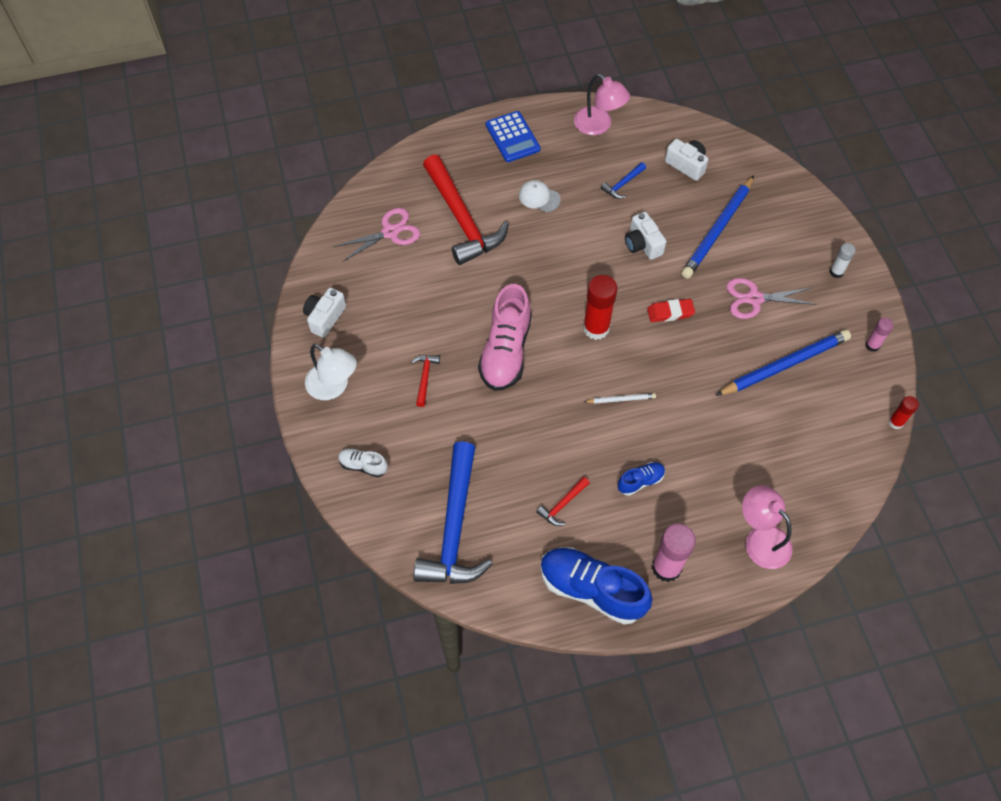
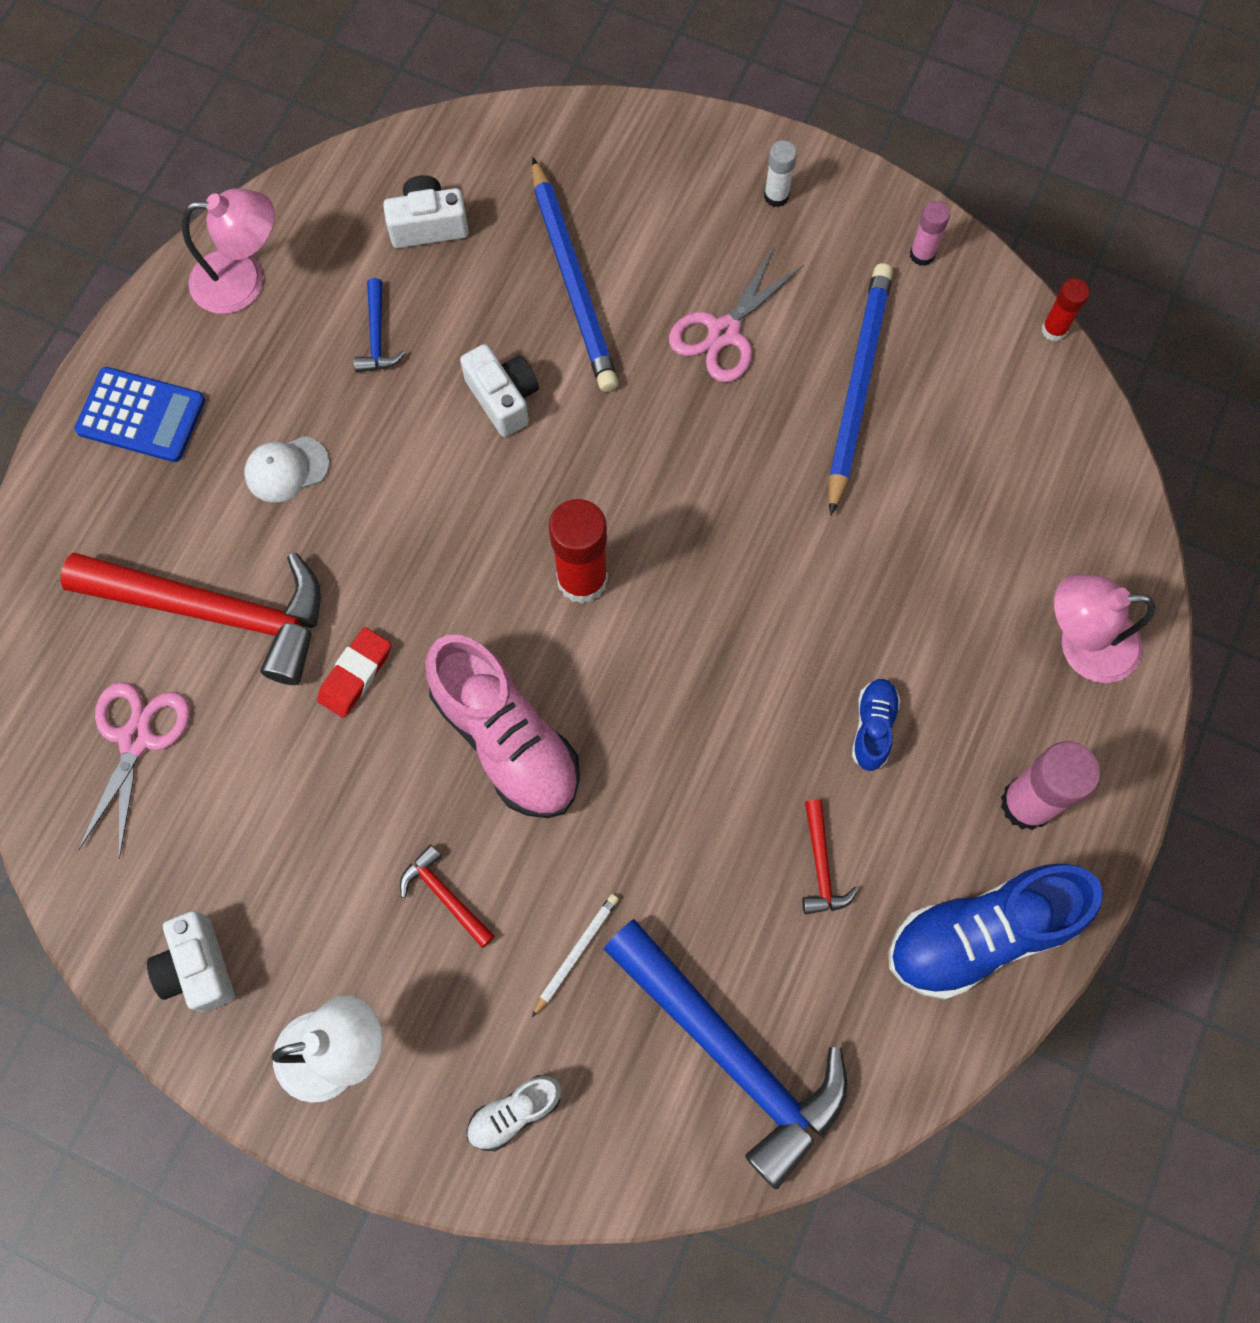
camera: 50 degrees left, 10 degrees up
(621, 399) = (725, 644): white pencil -> white pencil (576, 953)
(642, 244) = (503, 398): white camera -> white camera turned 135 degrees counterclockwise
(670, 312) = (647, 459): red eraser -> red eraser (355, 674)

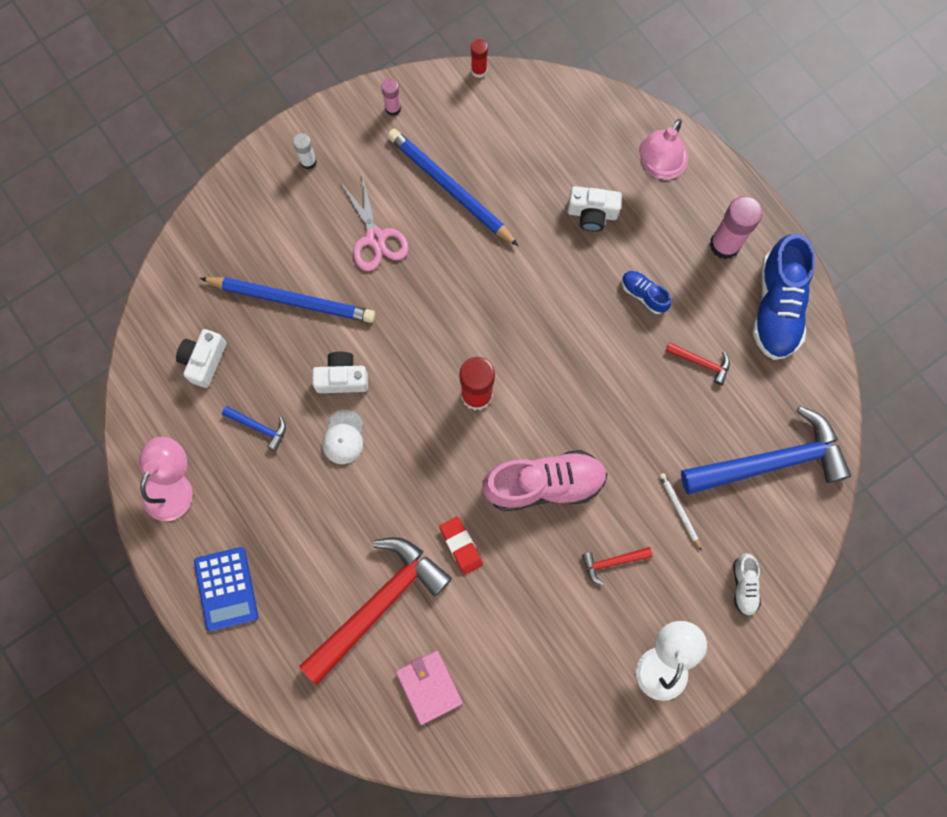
camera: 60 degrees left, 5 degrees up
(136, 739) = (429, 687): pink scissors -> pink wallet
(141, 415) = (226, 589): blue calculator -> blue calculator turned 120 degrees clockwise
(198, 967) = (579, 714): white camera -> white camera (592, 213)
(286, 469) = (313, 521): white cap -> white cap (343, 437)

